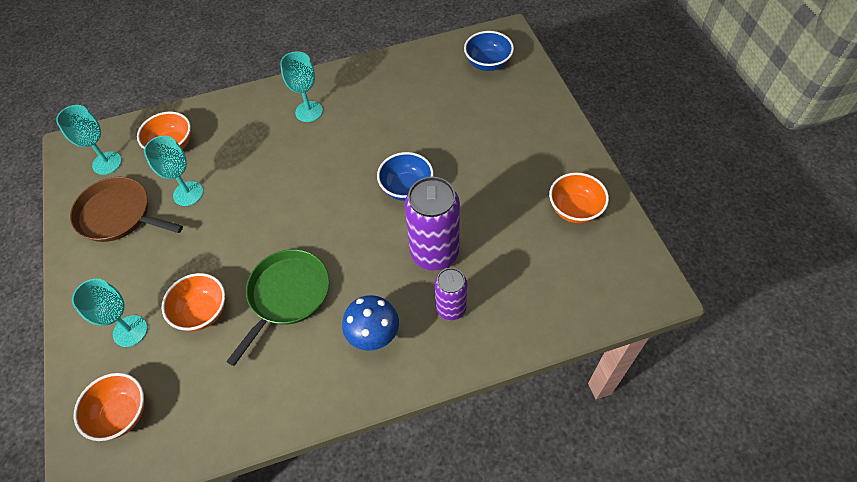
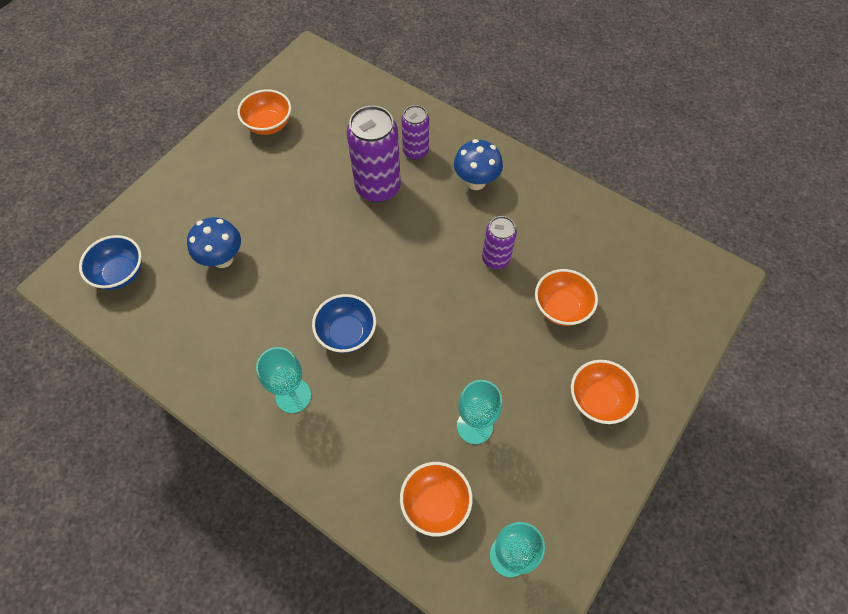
camera: 130 degrees left, 5 degrees up
(118, 215) = (548, 472): brown pan -> none
(121, 414) = (672, 293): orange bowl -> orange bowl (597, 399)
(130, 331) = (623, 347): turquoise goblet -> none
(287, 295) = (495, 259): green pan -> purple can
(406, 188) = (329, 245): blue bowl -> blue bowl (347, 333)
(451, 120) = (223, 259): none -> blue mushroom

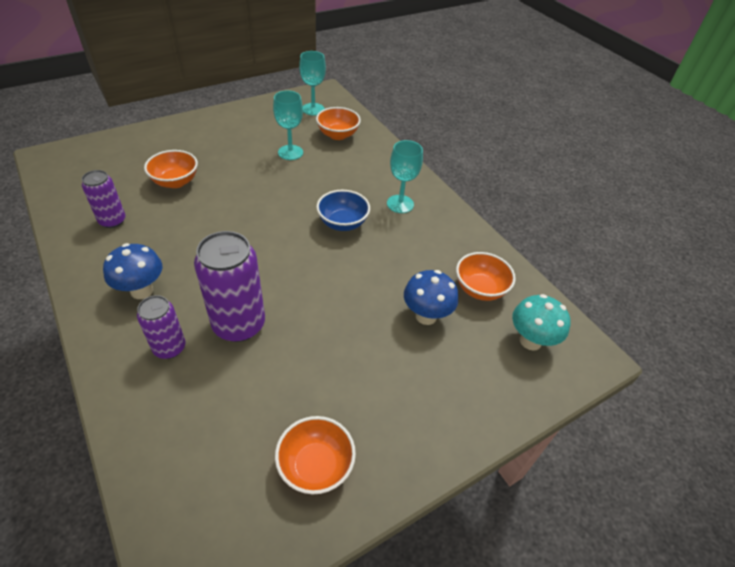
camera: 160 degrees left, 15 degrees down
(121, 273) = (530, 341): blue bowl -> turquoise mushroom
(495, 259) = (189, 226): purple can -> purple can (112, 221)
(597, 399) = (206, 137): orange bowl -> orange bowl (480, 289)

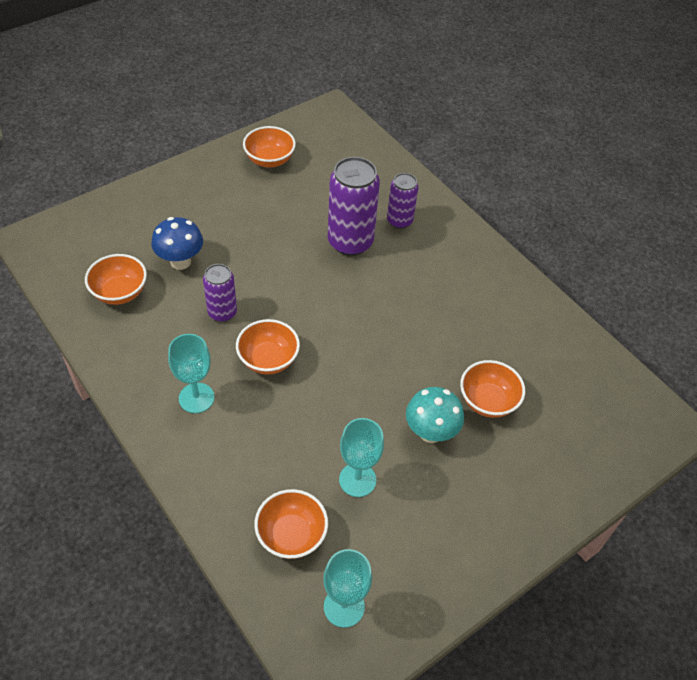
camera: 175 degrees right, 5 degrees up
(112, 221) = (523, 336): purple can -> purple can (222, 312)
(142, 291) = (448, 264): blue mushroom -> none
(342, 223) = (268, 359): blue bowl -> orange bowl
(530, 341) = (85, 247): turquoise mushroom -> turquoise mushroom (430, 432)

